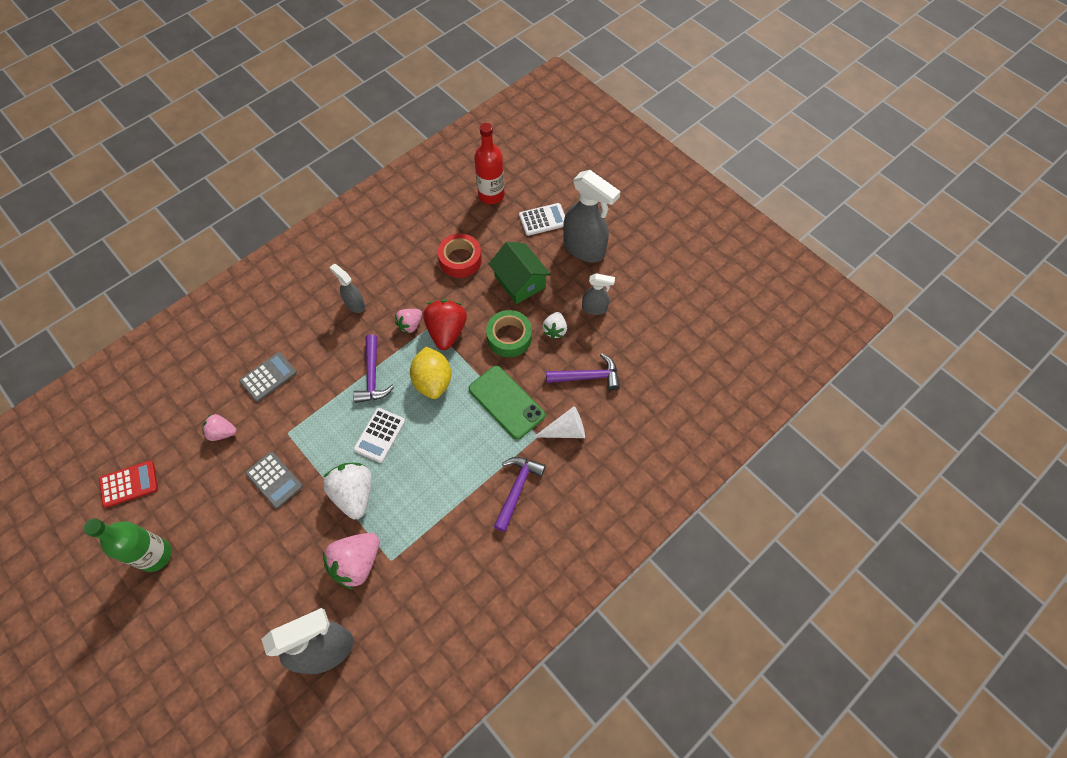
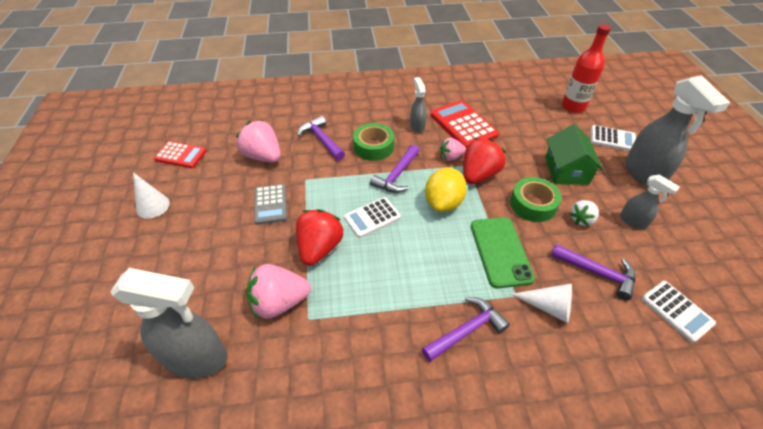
camera: 35 degrees right, 15 degrees down
(155, 555) = (153, 206): green bottle -> white cone
(222, 432) = (263, 156): pink strawberry -> pink strawberry, size x1.71
(268, 377) = (322, 140): grey calculator -> purple hammer
(328, 355) = (373, 147): none -> green tape
(354, 494) = (320, 248): white strawberry -> red strawberry
(399, 277) = (463, 125): none -> red calculator
(460, 260) = (521, 135): red tape -> none
(654, 376) = (676, 311): none -> white calculator

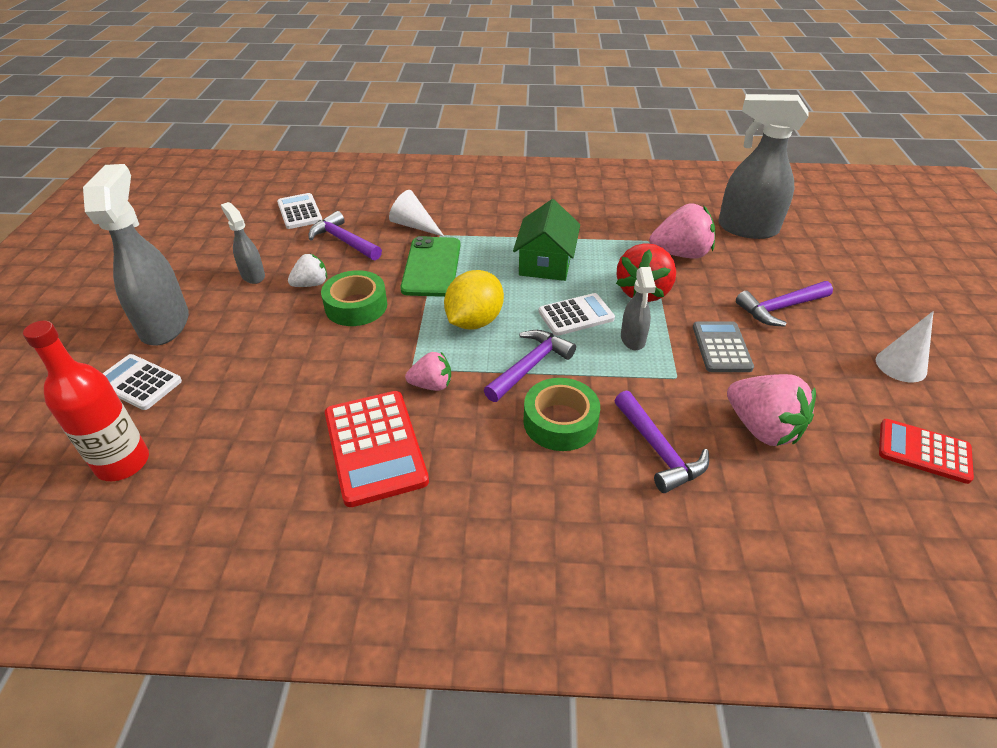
camera: 170 degrees left, 5 degrees down
(417, 126) = (466, 457): grey spray bottle -> grey spray bottle (633, 339)
(466, 330) = (499, 220): purple hammer -> purple hammer (780, 308)
(478, 175) = (404, 352): red strawberry -> none
(566, 170) = (269, 342): green house -> green house (546, 263)

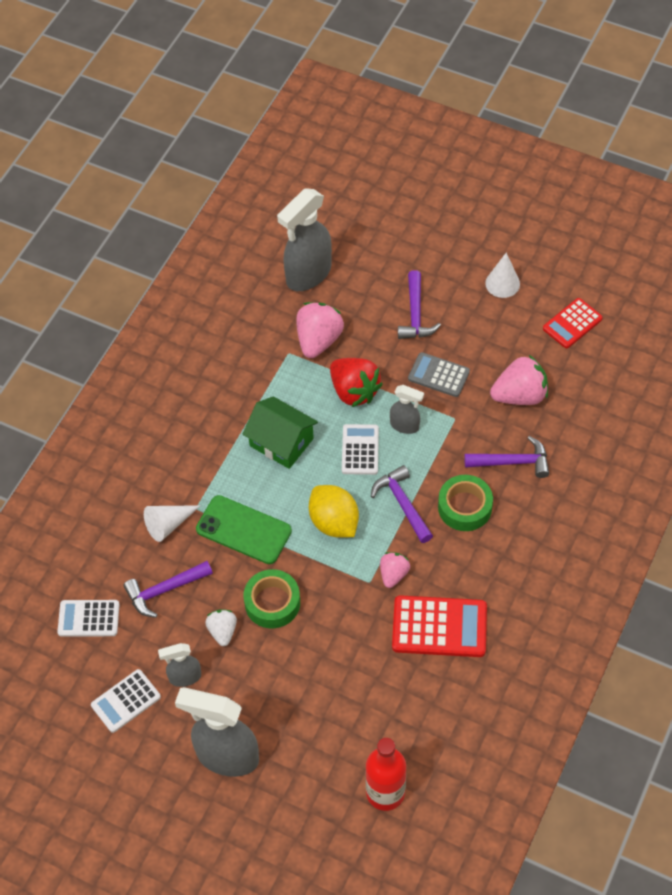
camera: 65 degrees left, 15 degrees up
(138, 382) = (298, 780): white calculator -> white calculator (126, 701)

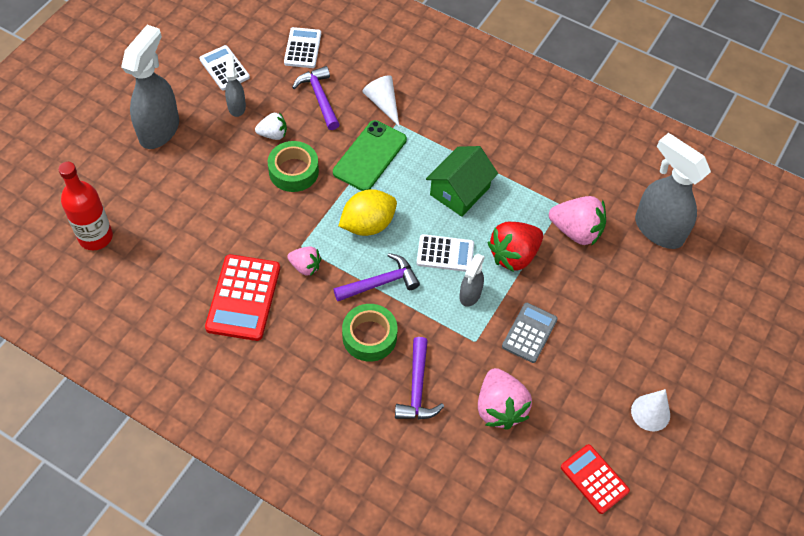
camera: 90 degrees right, 0 degrees up
(415, 314) = (608, 320): purple hammer -> none

